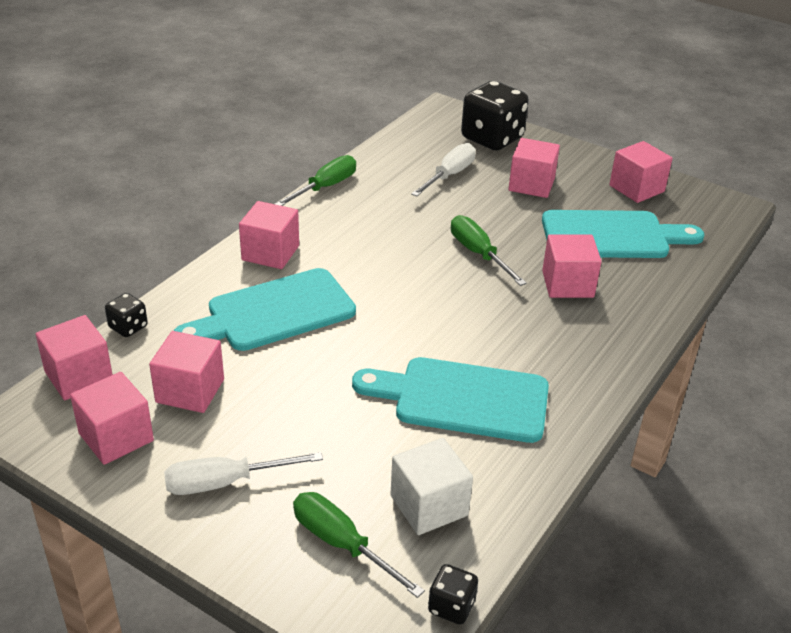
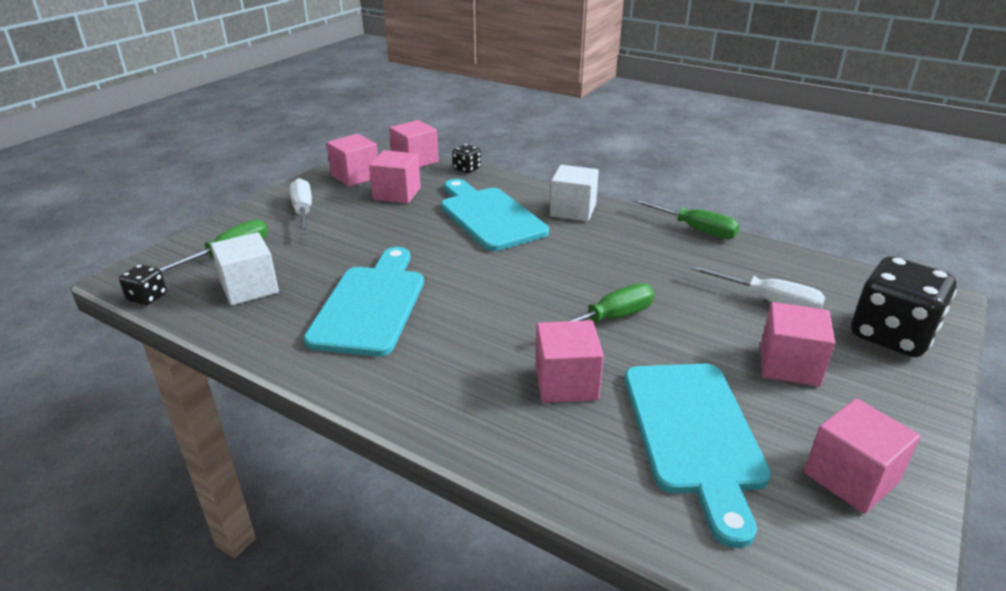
camera: 90 degrees right, 5 degrees down
(270, 253) = (573, 210): pink cube -> white cube

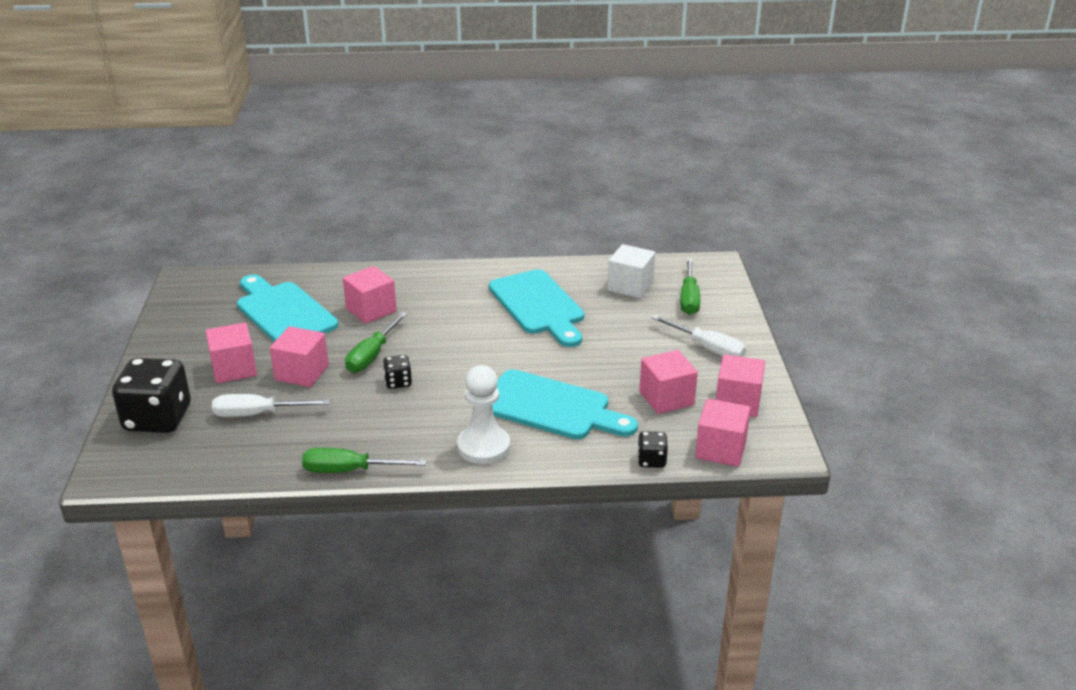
camera: 145 degrees right, 0 degrees up
(147, 297) = (677, 260): black dice -> black dice (398, 382)
(573, 210) = (483, 447): white cube -> white pawn
(850, 477) = (193, 322): pink cube -> pink cube (302, 373)

